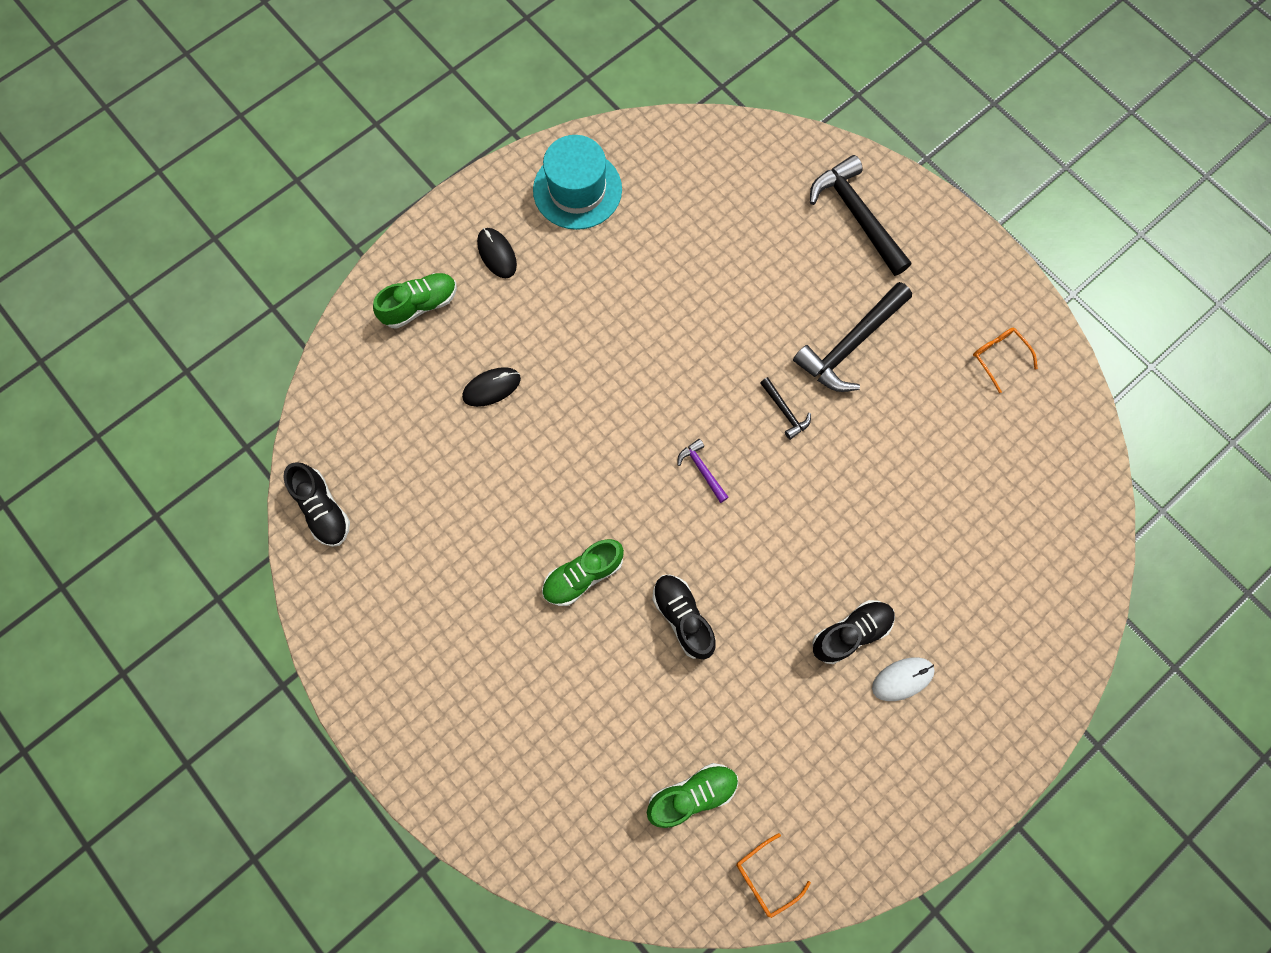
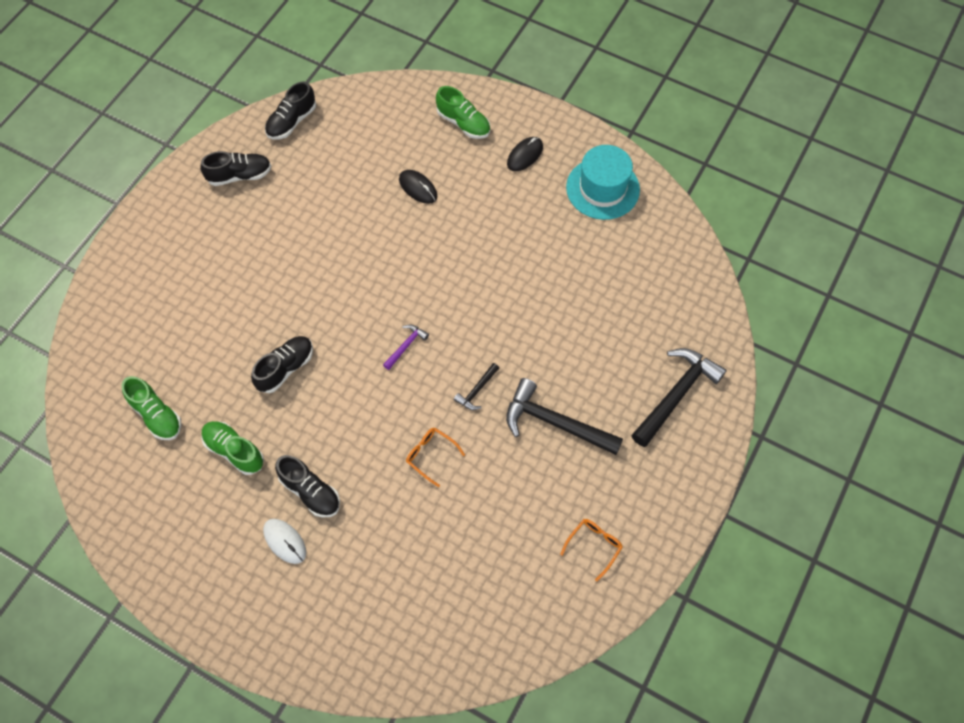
camera: 70 degrees right, 10 degrees down
(379, 599) = (239, 175): none -> black shoe
(583, 575) = (296, 292): green shoe -> green shoe (234, 451)
(765, 877) = (108, 483): orange glasses -> orange glasses (431, 455)

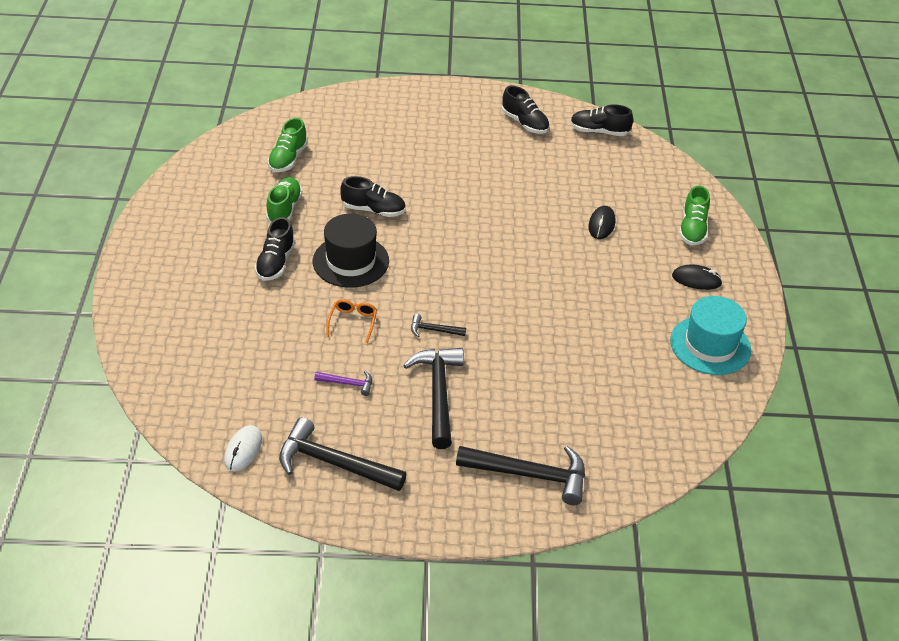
camera: 60 degrees right, 20 degrees down
(285, 541) = (225, 264): white mouse -> white mouse (243, 450)
(347, 421) = (351, 261): none -> black hat
(406, 345) = (444, 271): purple hammer -> purple hammer (348, 383)
(594, 546) = (333, 463): orange glasses -> black hammer

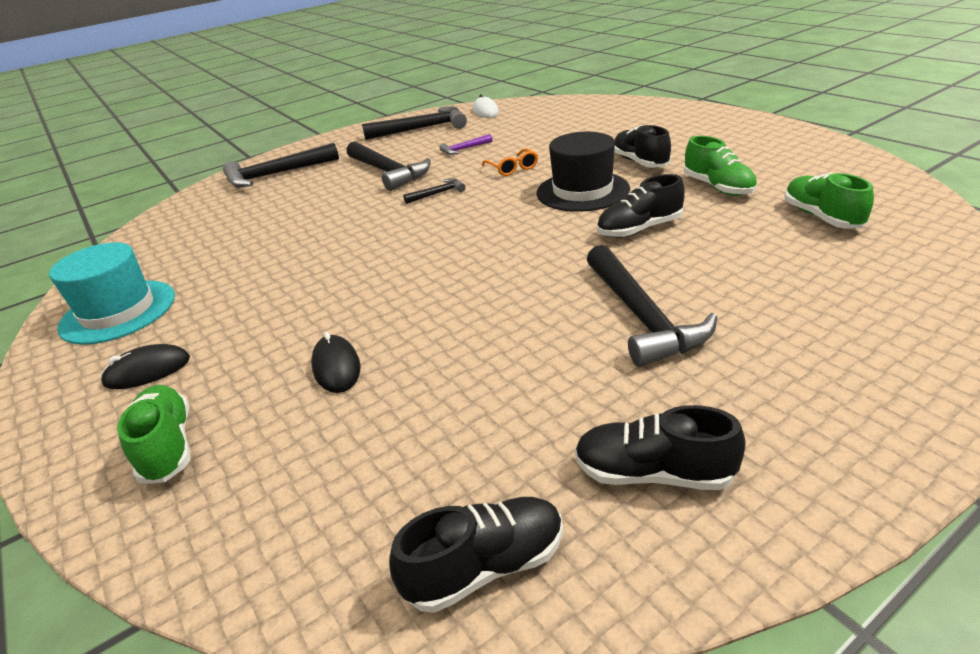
camera: 150 degrees right, 10 degrees down
(450, 167) = (642, 317): none -> black hammer

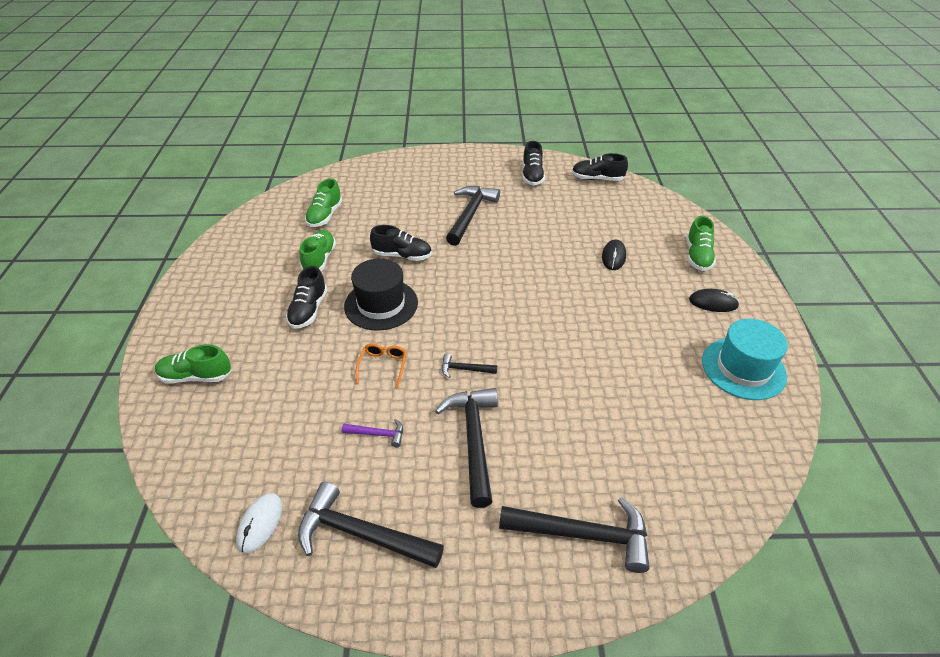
camera: 150 degrees left, 10 degrees up
(639, 115) = (196, 376): none -> green shoe
(653, 473) = (532, 175): black shoe -> black shoe turned 45 degrees clockwise

